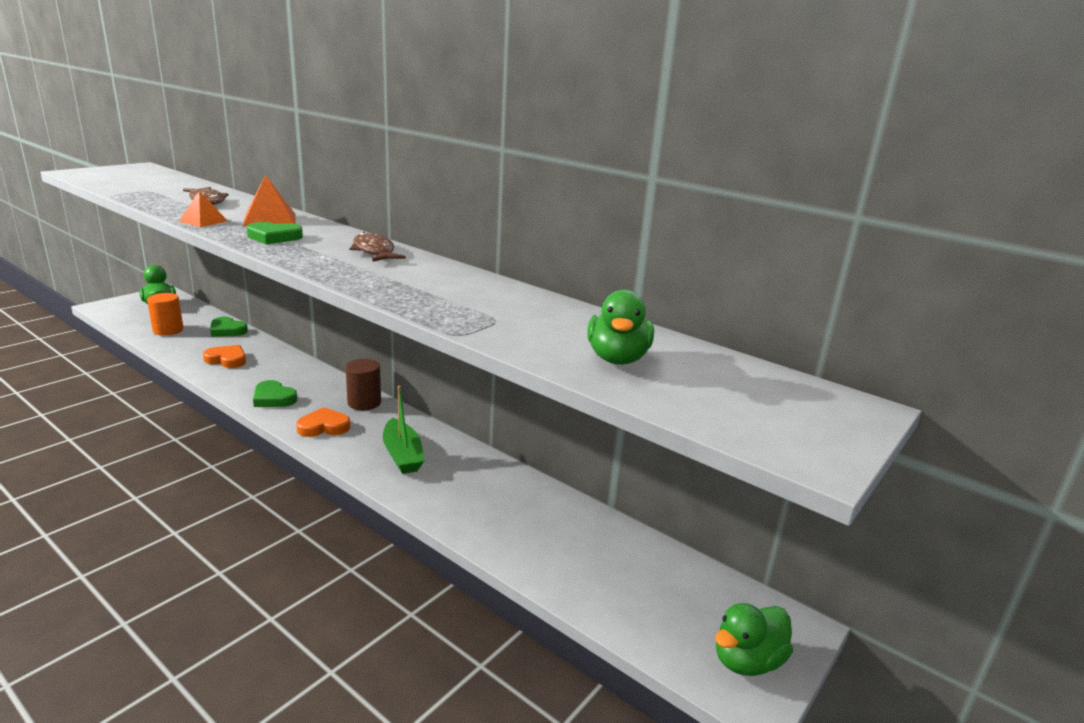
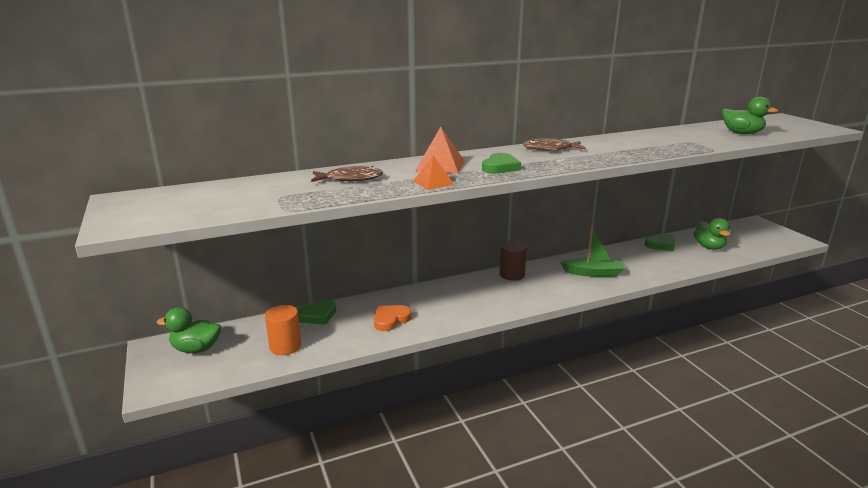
camera: 60 degrees left, 0 degrees up
(273, 398) = (484, 306): green heart -> green heart (661, 244)
(324, 427) = (542, 292): orange heart -> none
(747, 661) = (779, 236): green duck -> green duck (709, 247)

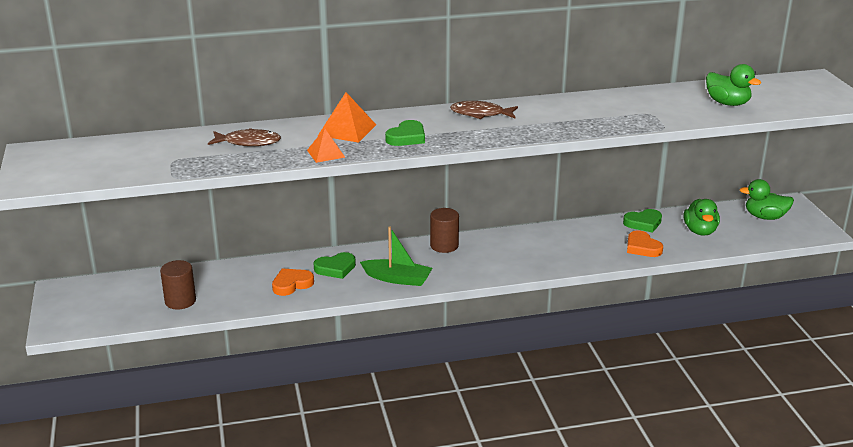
camera: 10 degrees right, 5 degrees up
(196, 349) = (97, 295): green duck -> green duck (765, 217)
(285, 346) = (180, 301): orange cylinder -> brown cylinder
(317, 315) = (220, 272): green heart -> green heart (335, 268)
(593, 273) = (537, 252): green boat -> green boat (397, 279)
(675, 262) = (642, 247): none -> orange heart

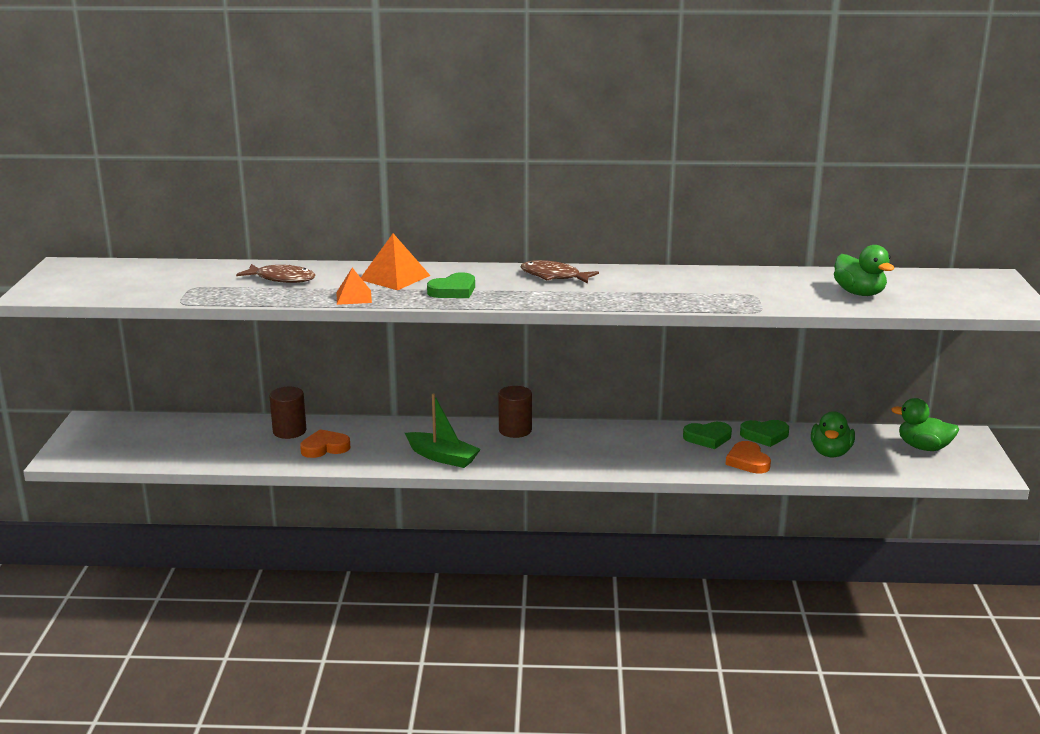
camera: 15 degrees right, 5 degrees down
(180, 301) = (200, 448): brown cylinder -> brown cylinder (289, 431)
(335, 268) = (381, 438): green heart -> green heart (708, 438)

